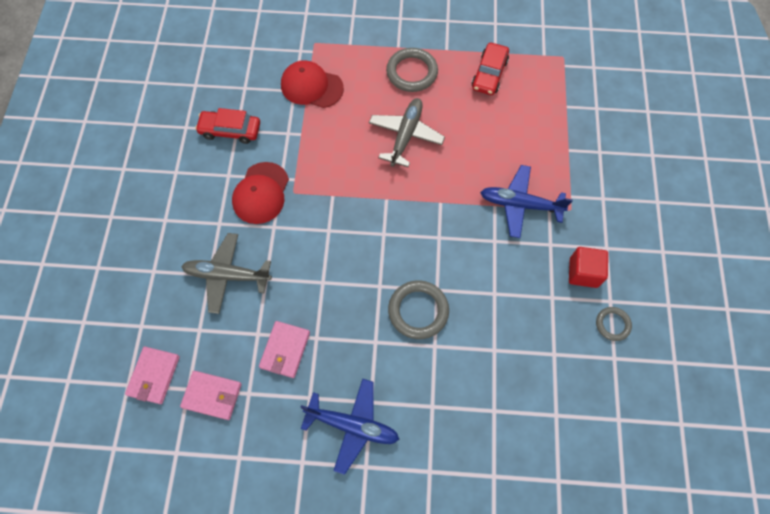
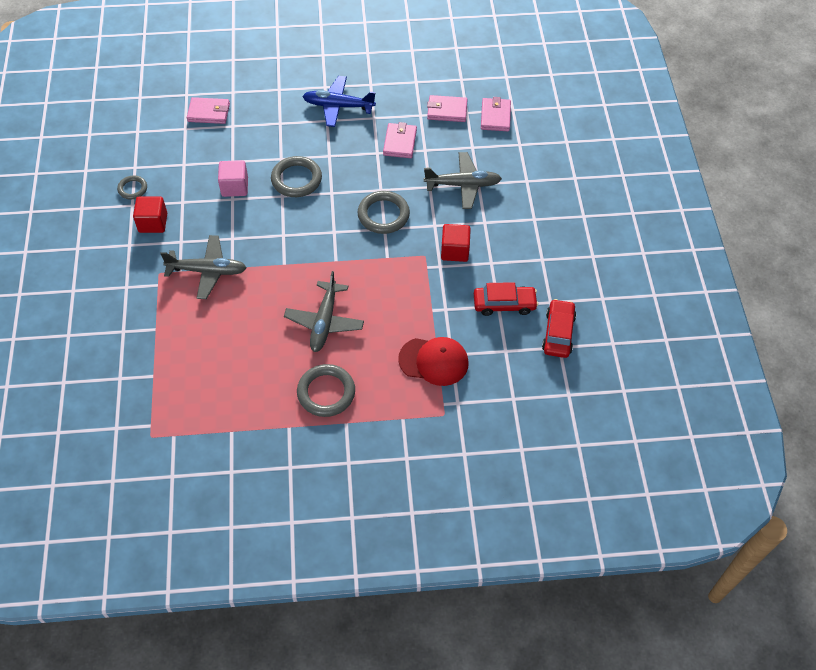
camera: 170 degrees right, 10 degrees down
(261, 193) = (455, 251): red cap -> red cube
(326, 248) = (383, 215): none -> grey ring
(489, 74) = (238, 402): red car -> red car (558, 333)
(491, 310) = (235, 187): none -> pink cube
(520, 204) = (207, 271): blue plane -> grey plane
(526, 440) = (209, 112): none -> pink wallet

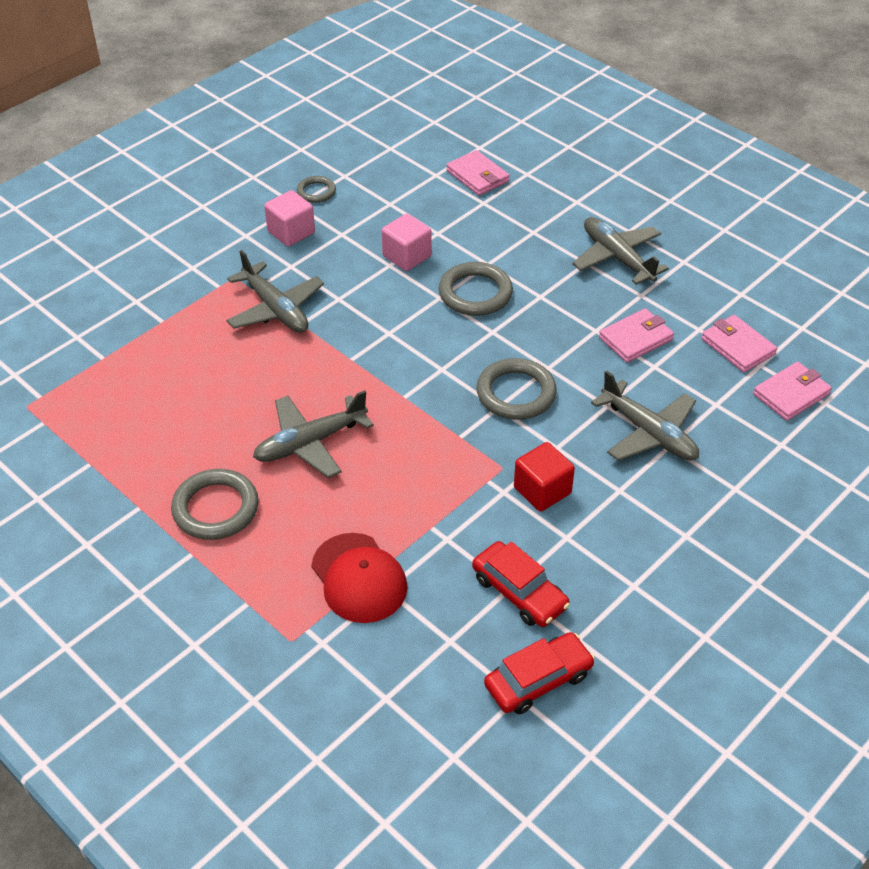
camera: 50 degrees right, 10 degrees down
(153, 223) = (291, 232): red cube -> pink cube
(338, 106) = (617, 257): blue plane -> grey plane

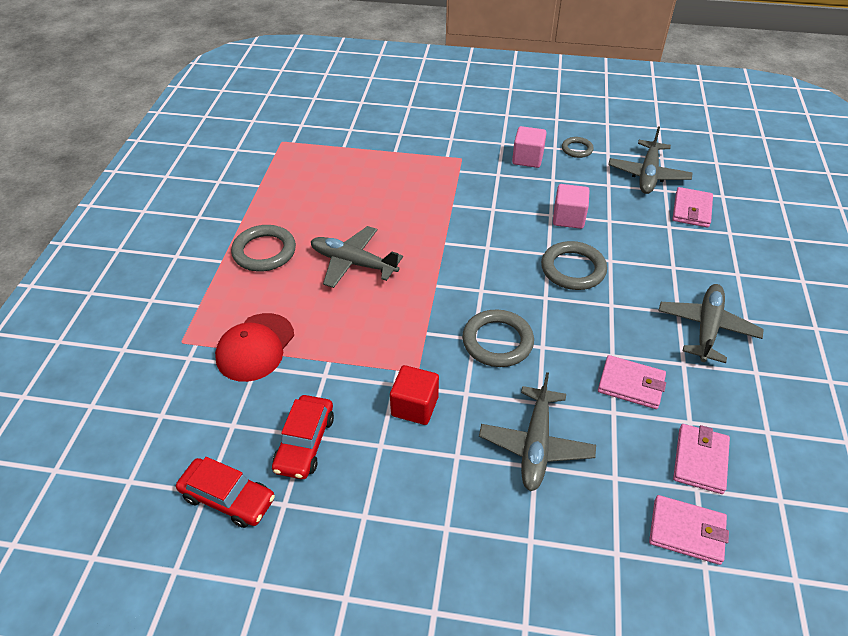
camera: 55 degrees right, 0 degrees up
(275, 309) = (453, 188): grey plane -> grey plane (648, 175)

